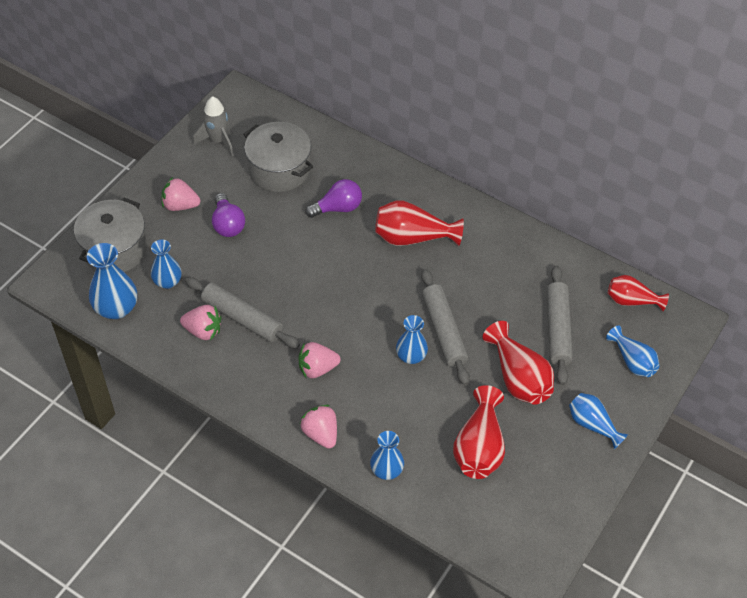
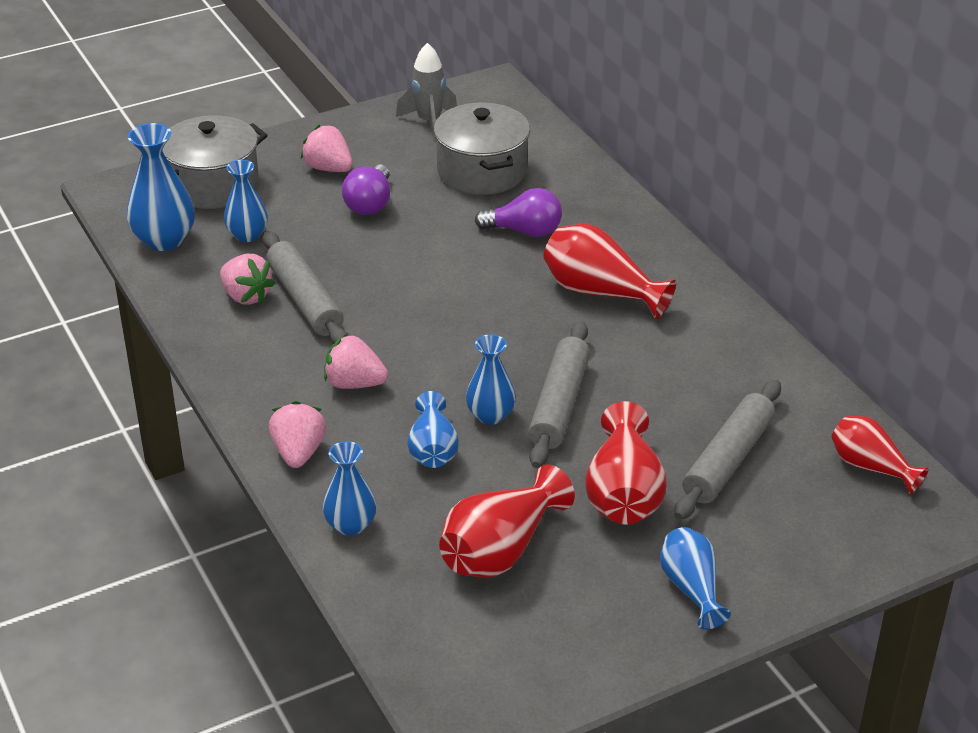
camera: 30 degrees right, 15 degrees down
(632, 361) = (815, 537): blue vase -> blue vase (433, 449)

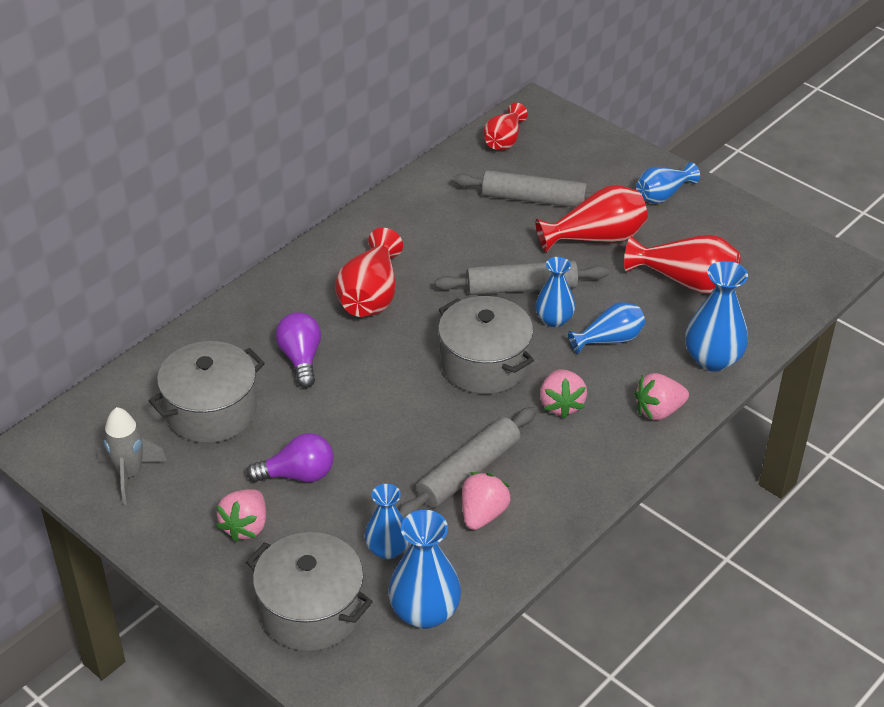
camera: 110 degrees left, 5 degrees up
(350, 525) = (712, 359): blue vase -> blue vase, size x1.53
(448, 346) = (484, 364): none -> grey pot

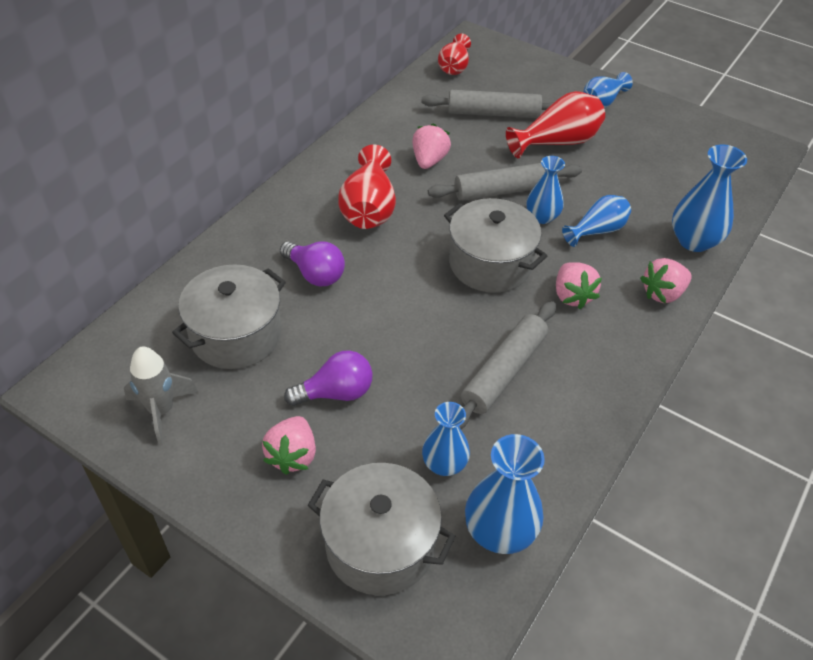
camera: 10 degrees left, 5 degrees up
(301, 358) = (315, 274): purple light bulb -> purple light bulb turned 150 degrees clockwise
(483, 514) = (529, 415): pink strawberry -> pink strawberry (429, 160)
(686, 281) = (647, 173): red vase -> none

